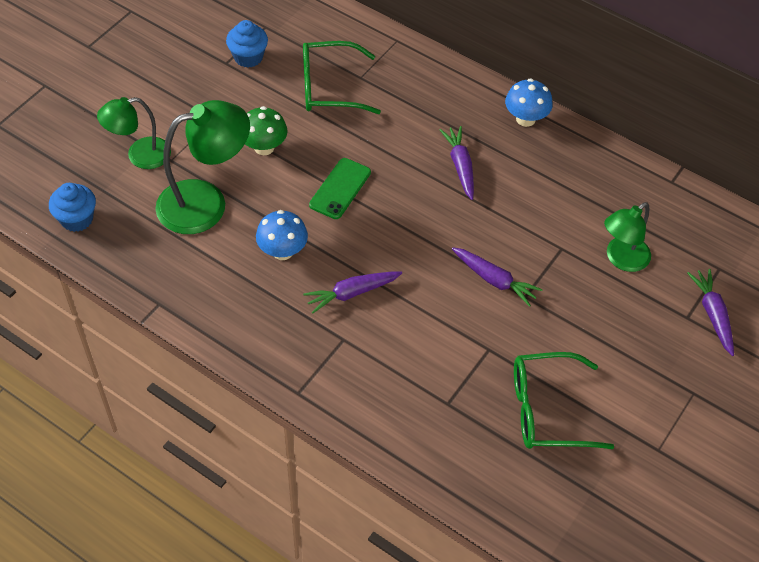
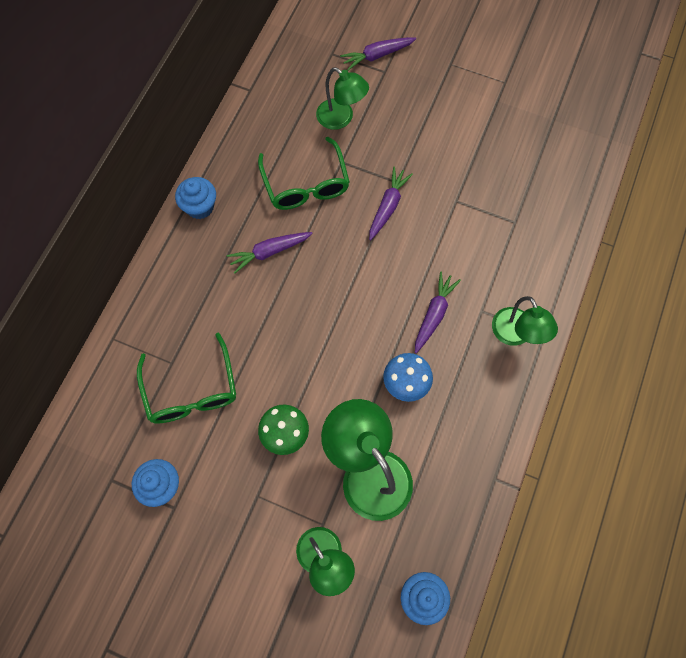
camera: 100 degrees left, 15 degrees up
(306, 364) = (515, 335): none -> green lamp
(340, 189) = (320, 350): green phone -> none
(352, 293) = (434, 314): purple carrot -> purple carrot turned 120 degrees counterclockwise
(525, 119) = (200, 207): blue mushroom -> blue cupcake
(547, 410) = (497, 154): green glasses -> green glasses (305, 184)

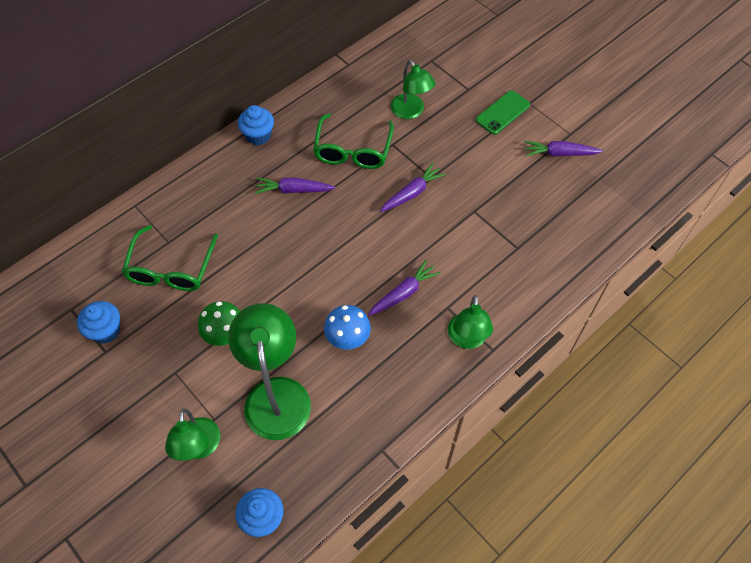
camera: 25 degrees right, 10 degrees down
(377, 56) = (468, 75): purple carrot -> purple carrot (559, 153)
(430, 84) = (502, 112): none -> green phone

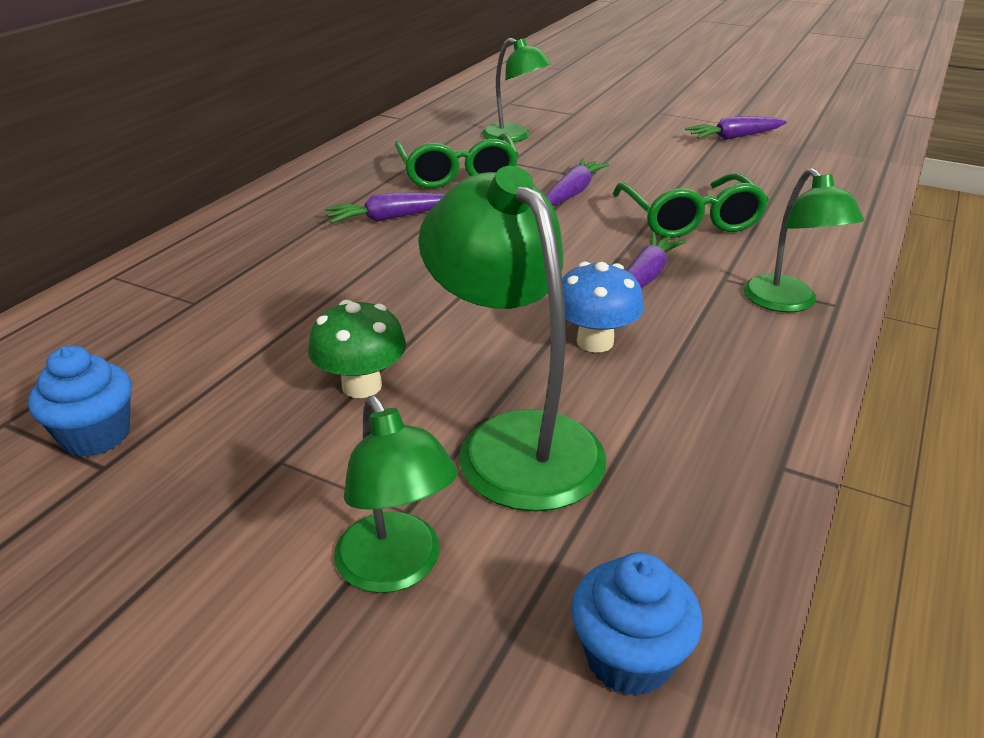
camera: 20 degrees left, 25 degrees down
(171, 268) = (213, 330): green glasses -> green glasses (690, 220)
(258, 135) = (303, 183): blue cupcake -> none
(502, 112) = (633, 122): green phone -> none

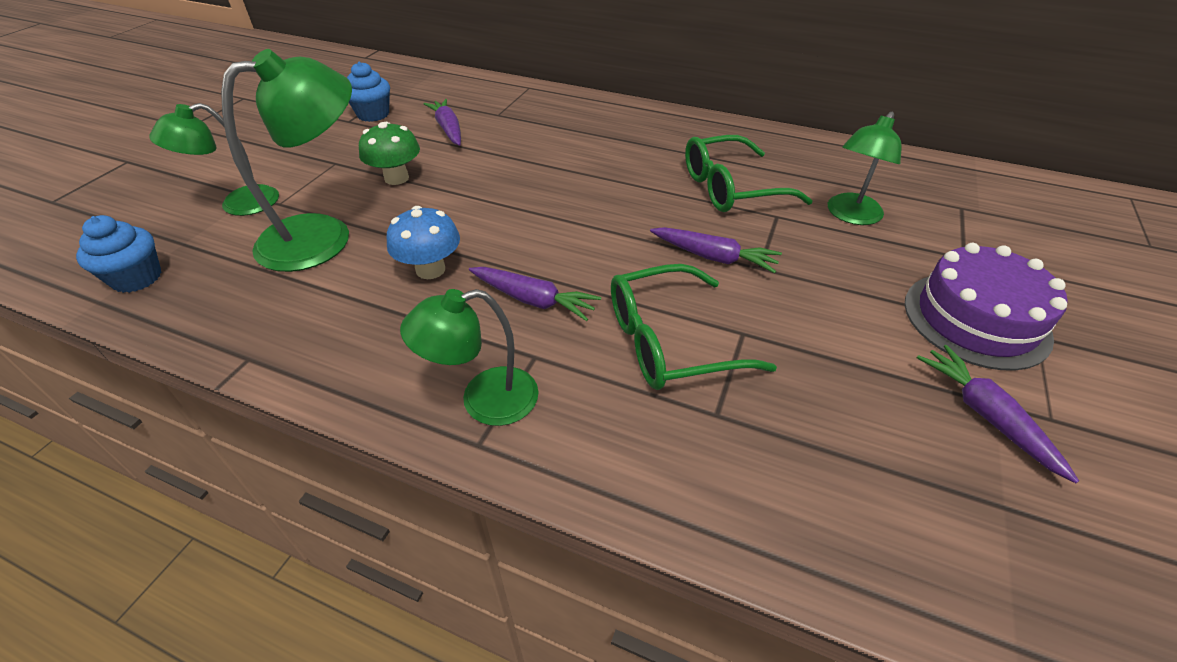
camera: 85 degrees right, 10 degrees up
(390, 218) = (628, 164): purple carrot -> purple carrot (448, 129)
(644, 123) = (976, 319): none -> purple cake

